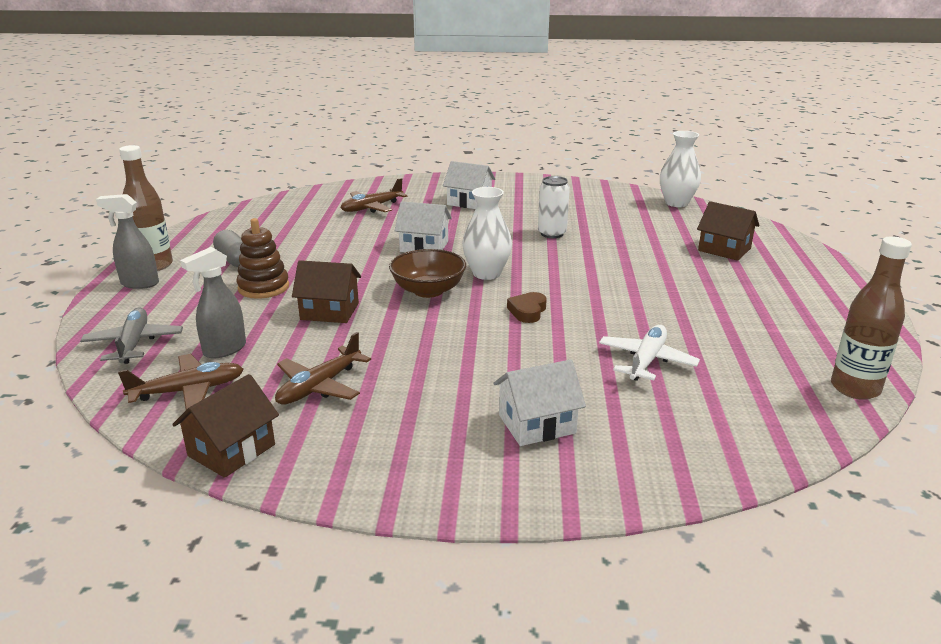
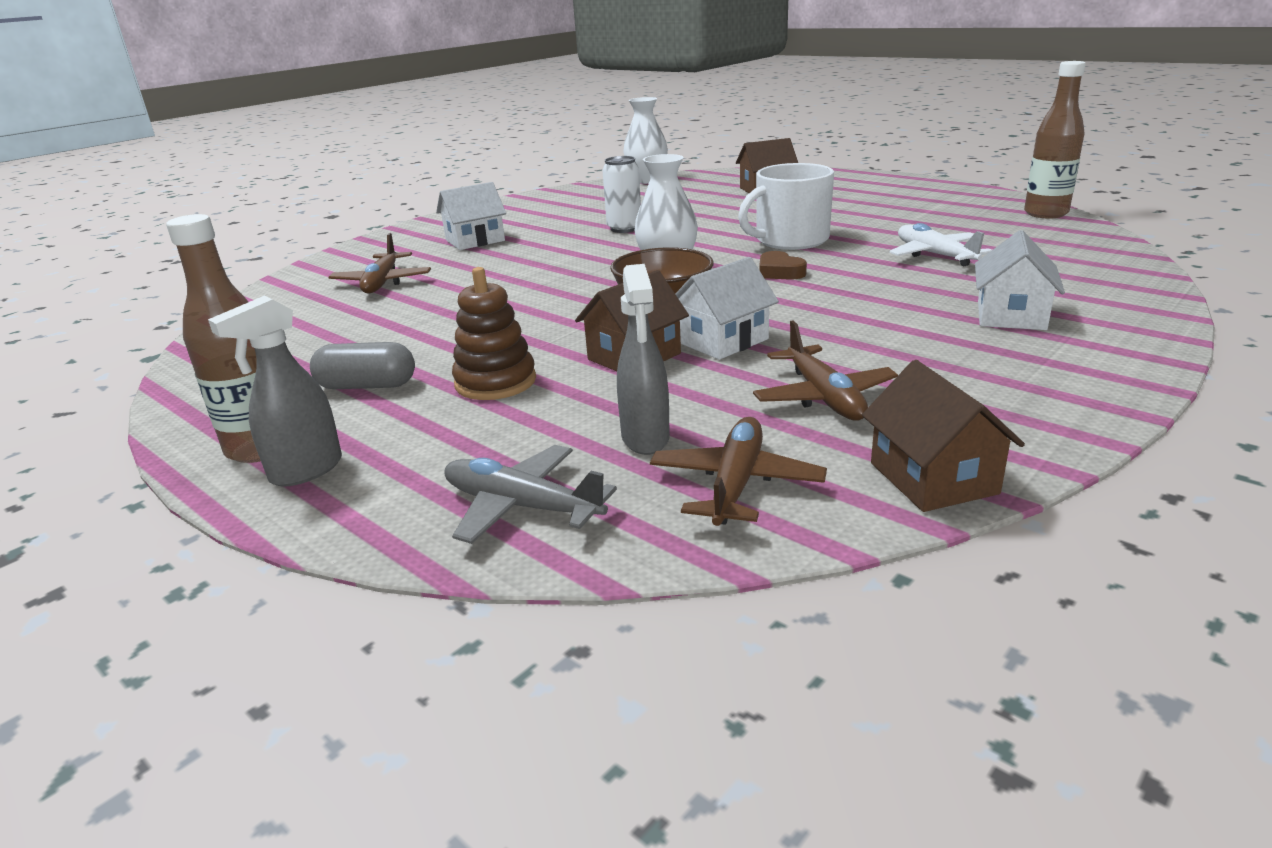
camera: 50 degrees left, 0 degrees up
(424, 246) = (547, 280): white house -> white house (722, 341)
(605, 295) = (790, 240): none -> white mug

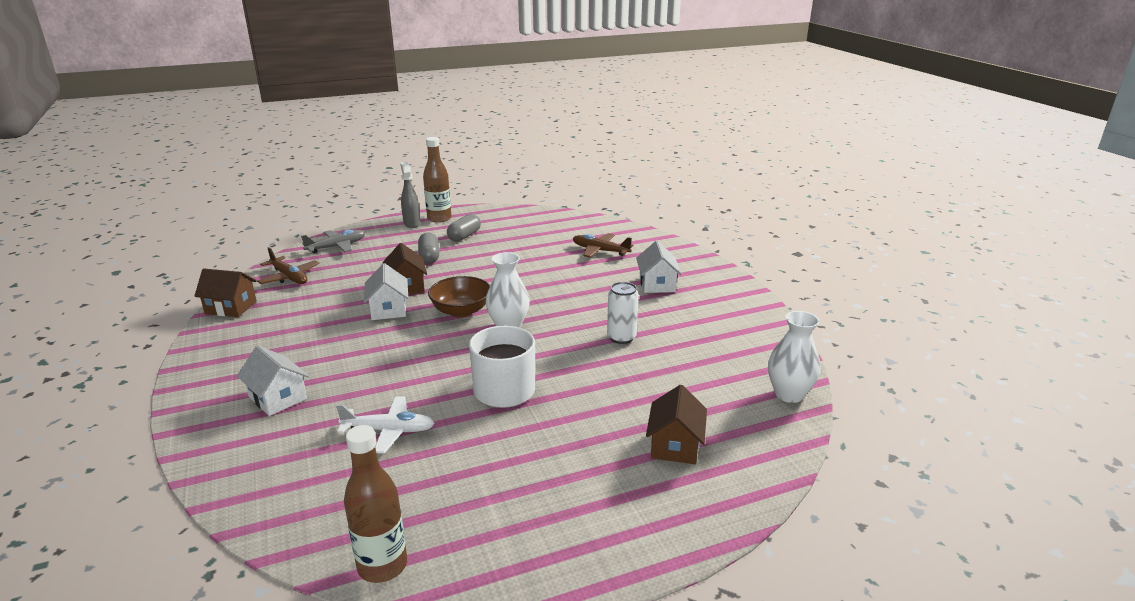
camera: 115 degrees right, 0 degrees up
(495, 382) = (429, 257): brown stacking toy -> grey capsule
(645, 439) = (339, 271): grey spray bottle -> none
(779, 272) = (450, 359): brown heart -> none
(823, 397) = (305, 311): brown plane -> none

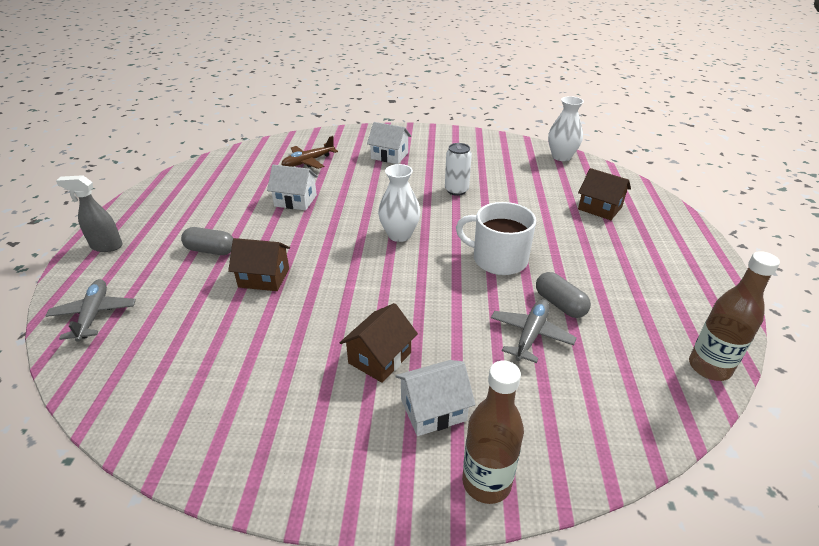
camera: 65 degrees left, 10 degrees up
(231, 307) = (165, 441): brown house -> brown house (380, 358)
(289, 277) = (135, 370): brown plane -> none
(388, 309) = (304, 299): white house -> white house (295, 200)
(389, 431) = (531, 335): white plane -> grey plane
(439, 218) = (121, 226): brown bottle -> brown bottle (486, 482)
(461, 311) = (349, 254): brown bowl -> none
(464, 236) = (189, 219): grey capsule -> grey capsule (560, 304)

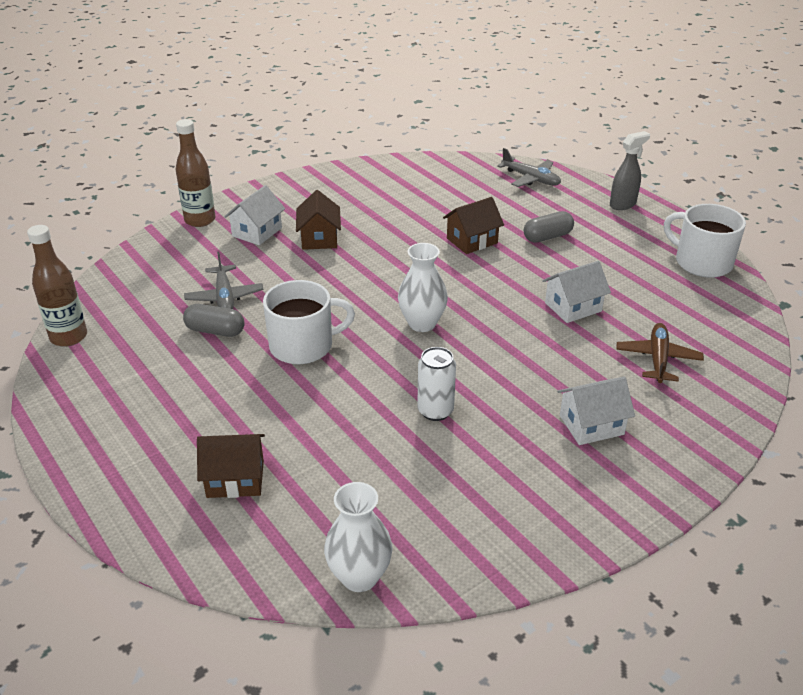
camera: 140 degrees right, 0 degrees up
(174, 187) = (701, 262): none -> white mug

